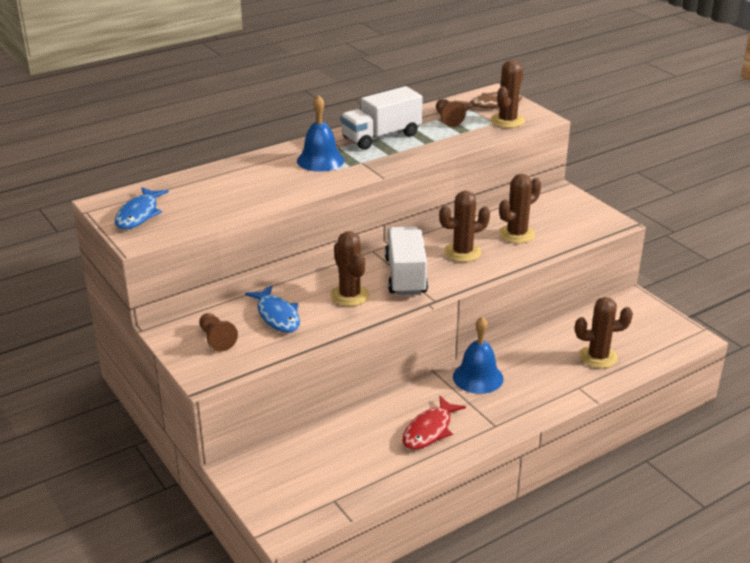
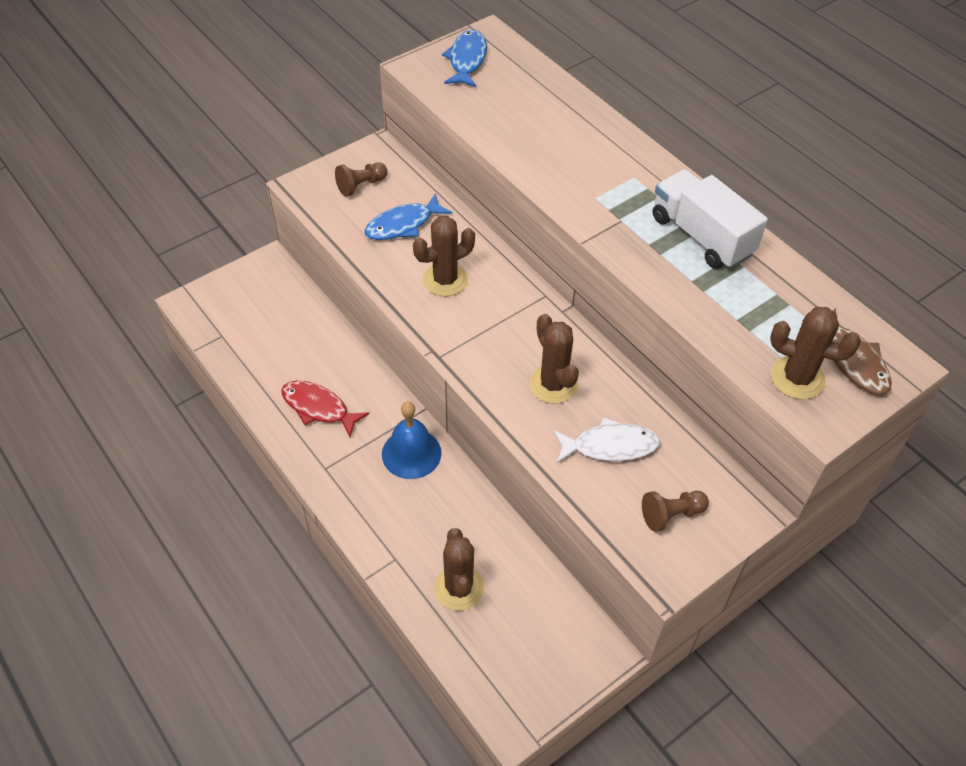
camera: 85 degrees right, 20 degrees up
(139, 214) = (467, 60): blue fish -> blue fish turned 90 degrees clockwise
(320, 160) = (618, 183): blue bell -> none
(405, 276) = (491, 328): white truck -> none
(448, 119) = (780, 306): brown pawn -> brown pawn (671, 515)
(517, 234) = (609, 446): brown cactus -> white fish

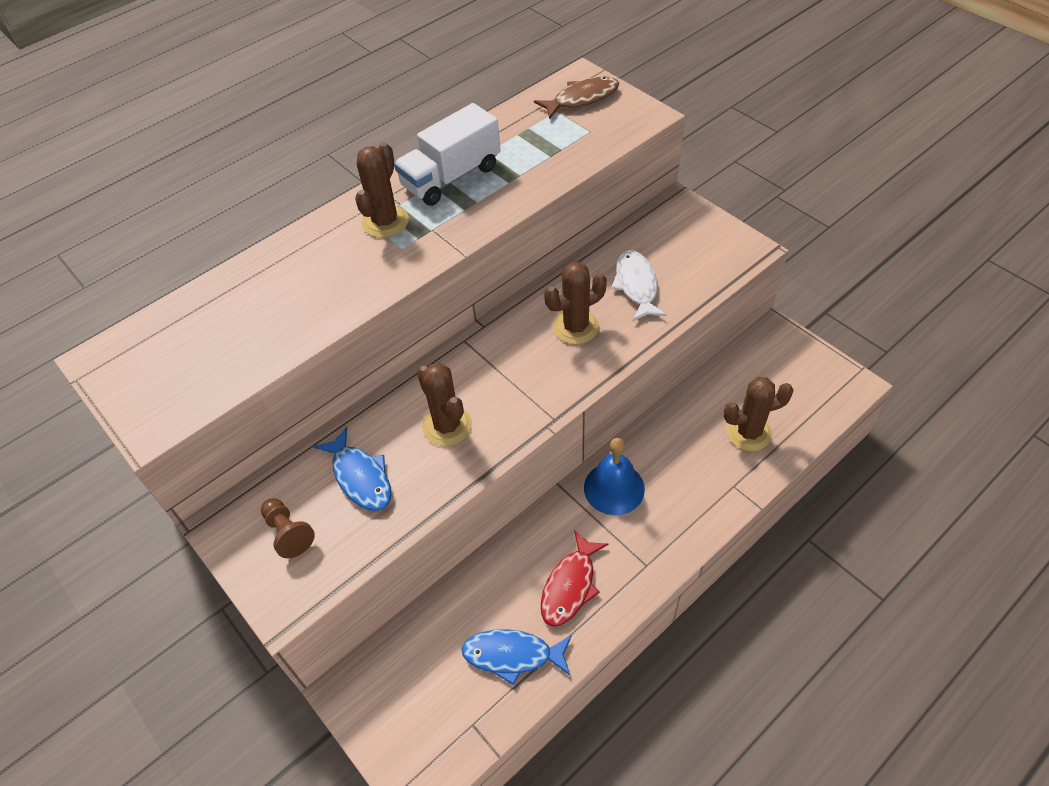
camera: 90 degrees left, 0 degrees up
(467, 60) = (148, 375): blue fish -> blue fish (512, 655)
(671, 515) = (695, 246): brown pawn -> none
(797, 378) = (606, 126): brown cactus -> brown cactus (385, 222)

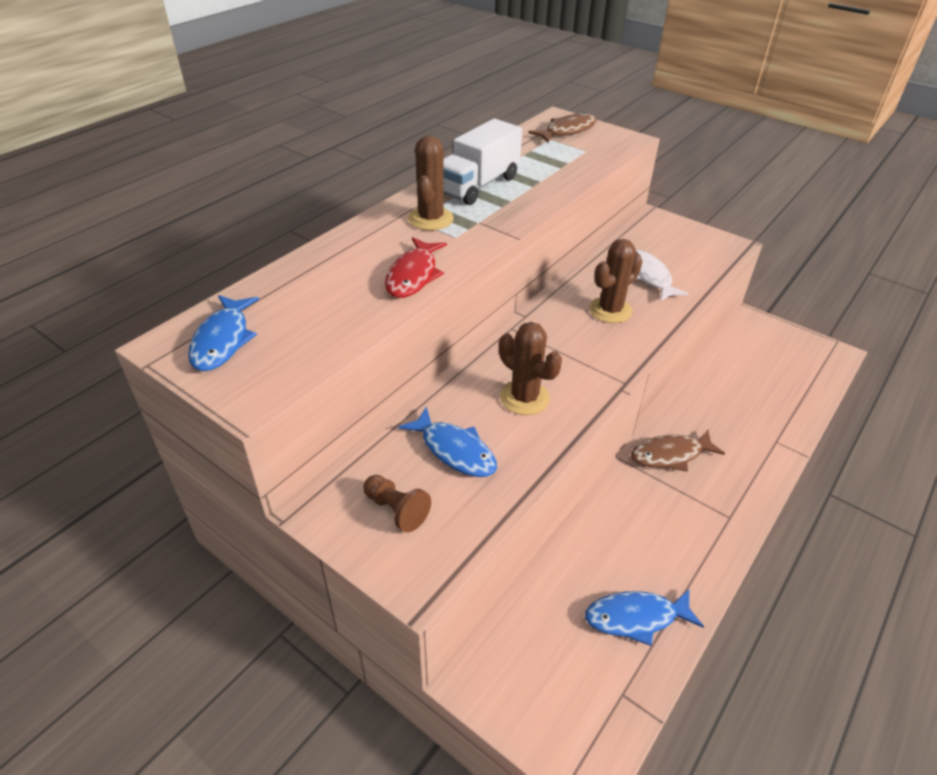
camera: 15 degrees left, 10 degrees down
(145, 359) = (223, 340): none -> blue fish
(570, 586) = (666, 545): red fish -> red fish (413, 275)
(614, 488) = (670, 455): blue bell -> brown fish
(748, 432) = (768, 398): brown cactus -> none

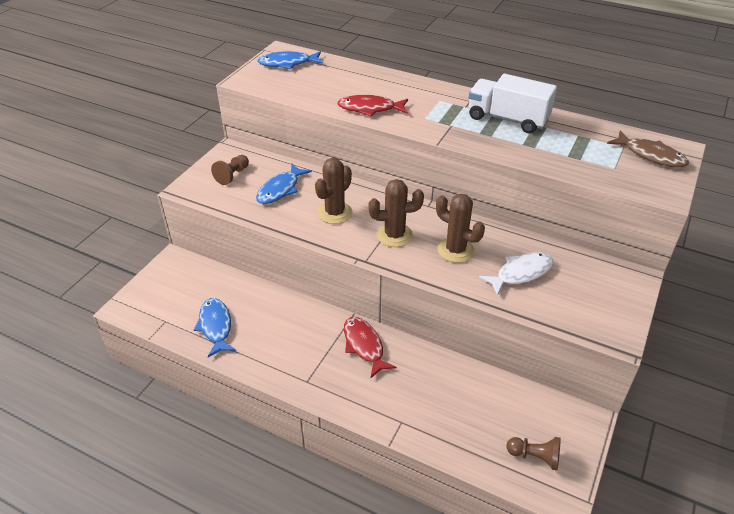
camera: 80 degrees right, 0 degrees up
(430, 219) = (444, 106): brown cactus -> brown cactus (394, 235)
(670, 455) = (364, 346): brown fish -> red fish
(799, 359) = (535, 457): none -> brown pawn

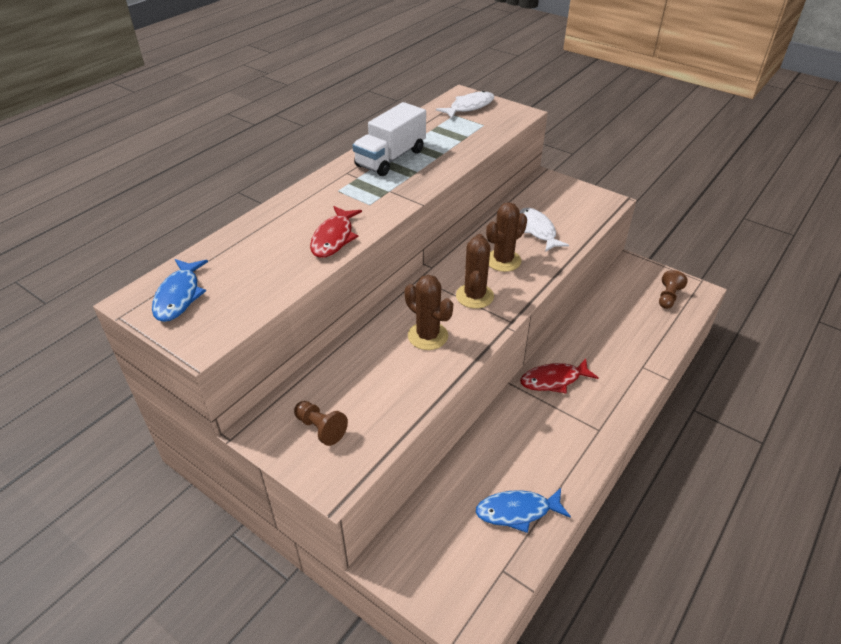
camera: 80 degrees left, 0 degrees up
(280, 189) = (369, 380): blue fish -> none
(650, 155) = (469, 107): brown fish -> white fish

